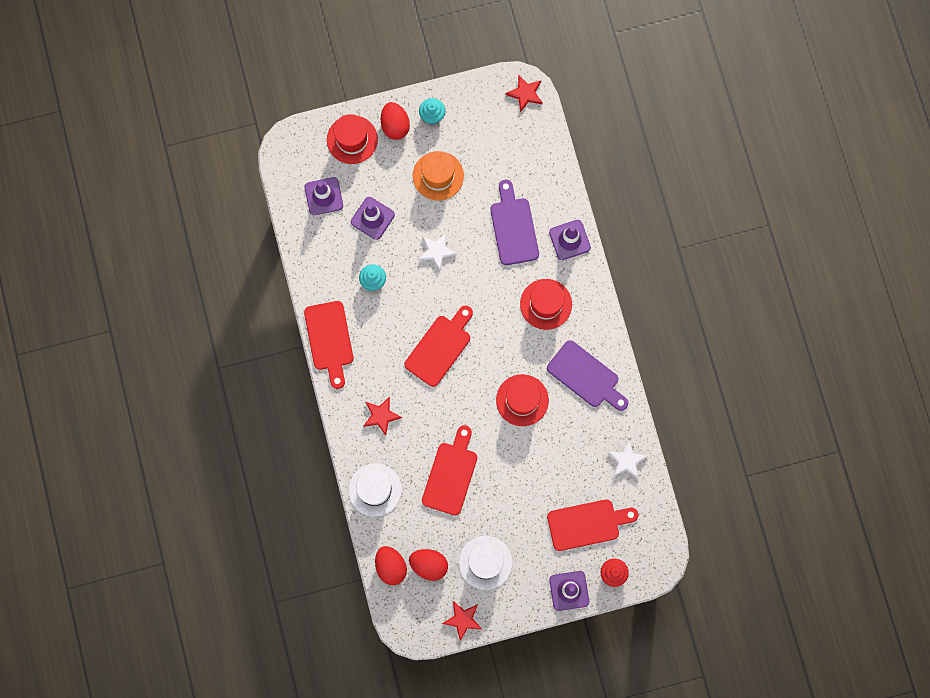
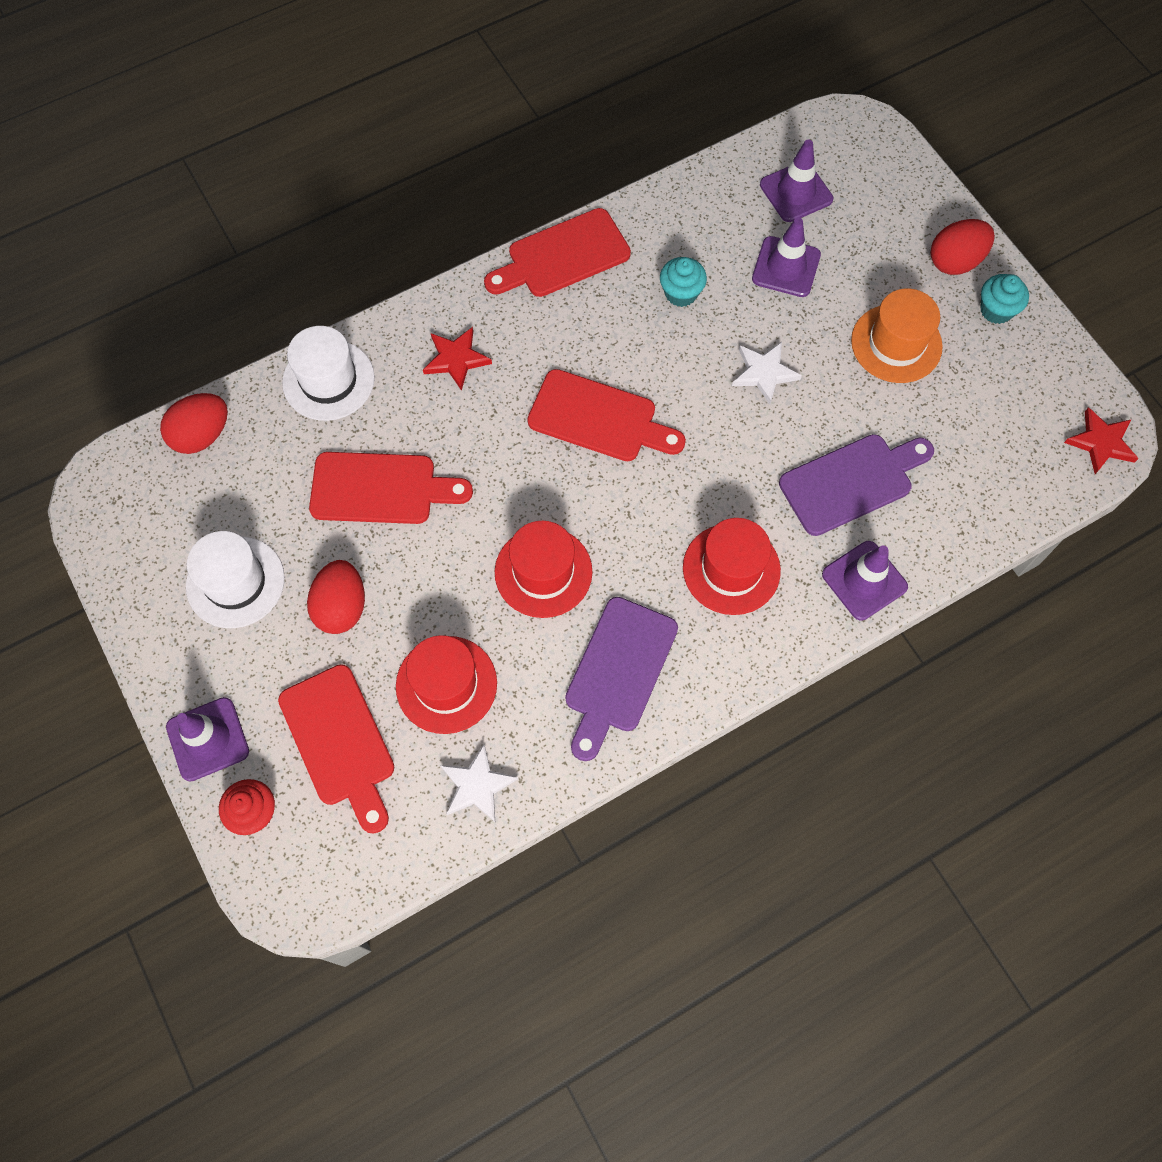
camera: 75 degrees right, 10 degrees down
(352, 139) = (905, 207): red hat -> red hat (446, 684)
(429, 565) = (215, 492): red egg -> red egg (341, 607)
(463, 620) = (127, 570): red star -> none

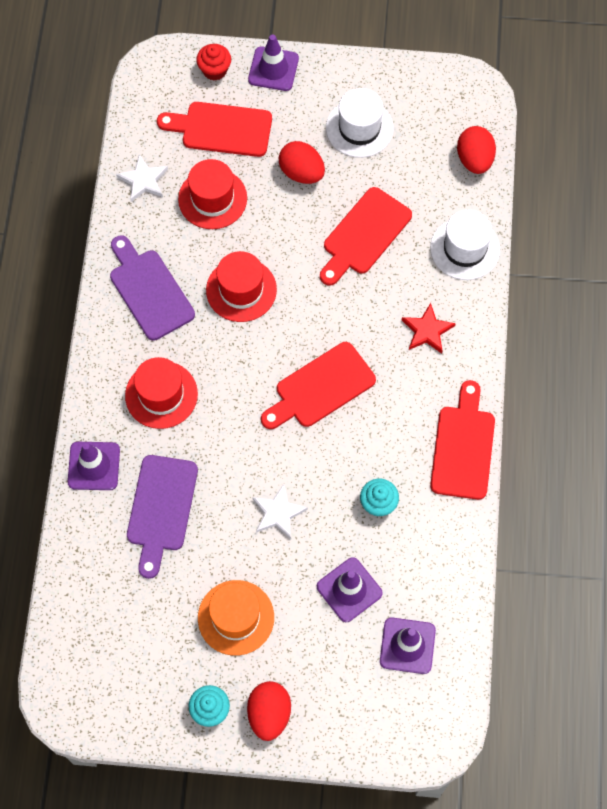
camera: 125 degrees right, 0 degrees up
(1101, 442) = (64, 694): red star -> none

